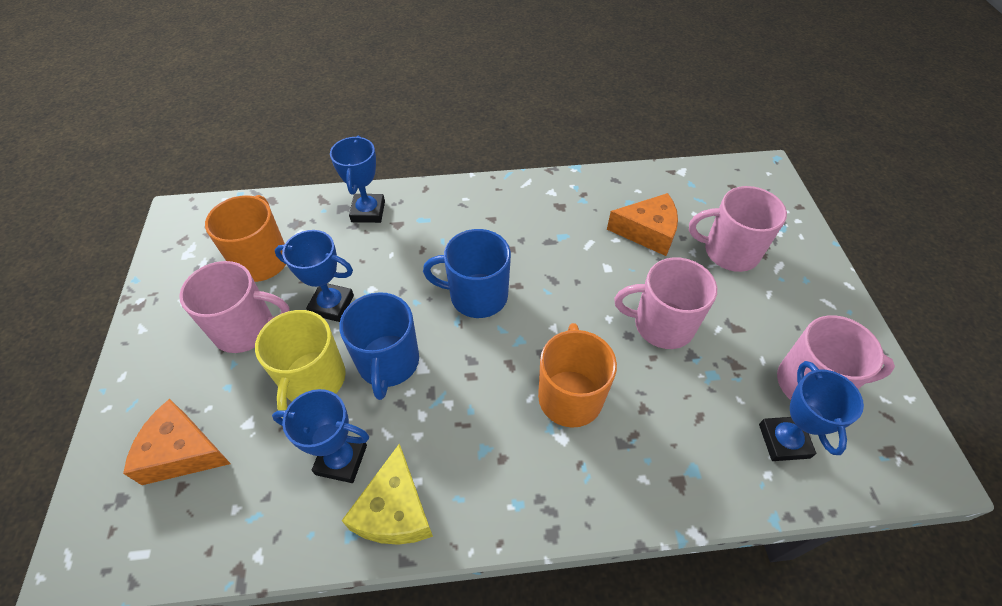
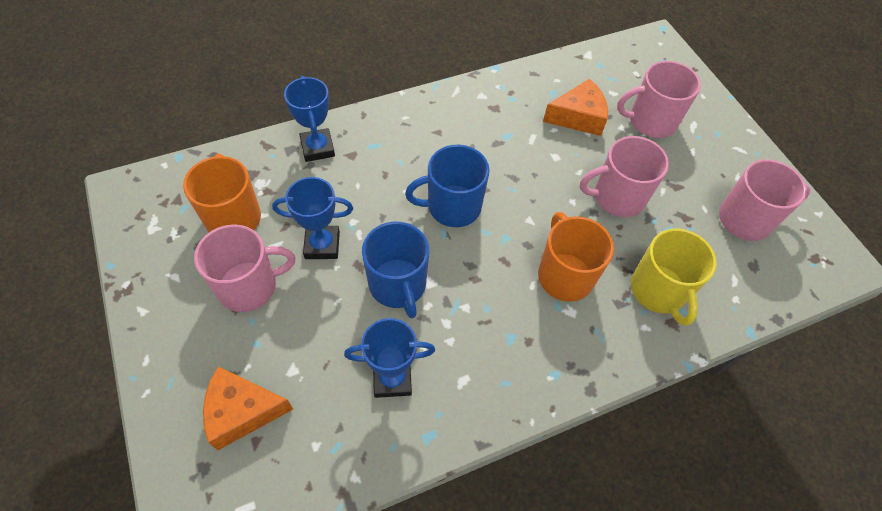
camera: 20 degrees left, 5 degrees up
(313, 381) = (336, 317): yellow mug -> yellow mug (659, 291)
(395, 510) = (456, 407): yellow cheese -> none
(783, 441) = (739, 270): blue trophy -> none

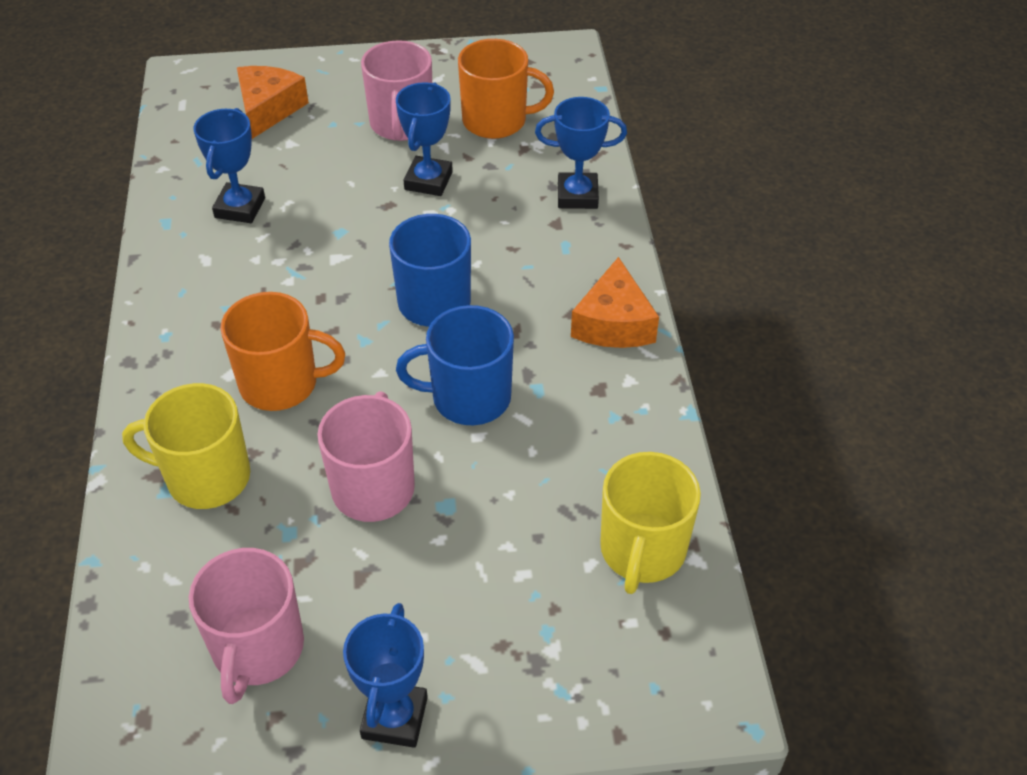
camera: 110 degrees right, 10 degrees down
(398, 285) = (345, 231): blue mug -> blue mug (468, 397)
(578, 117) = (548, 492): orange cheese -> orange cheese (613, 323)
(594, 74) = (642, 551): none -> yellow mug
(650, 121) = (507, 596): pink mug -> none
(741, 150) = (394, 717): none -> blue trophy

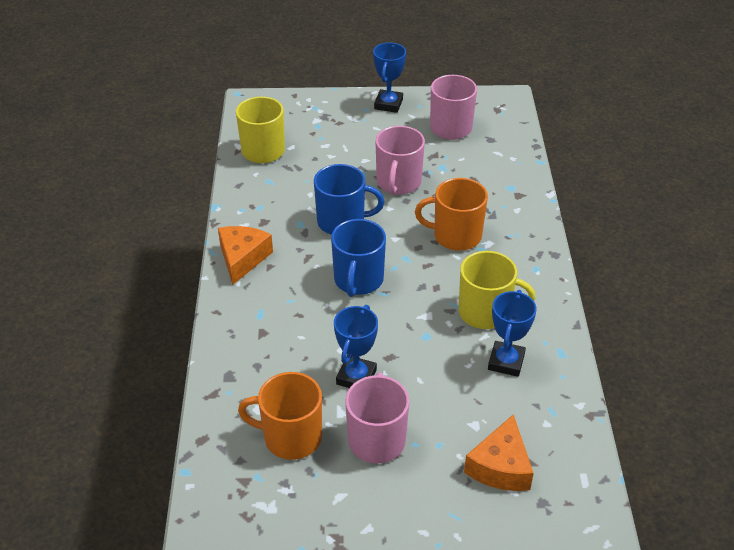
camera: 175 degrees left, 5 degrees down
(205, 477) = (491, 192): yellow mug -> yellow mug (486, 312)
(577, 195) = (239, 355): blue trophy -> none

